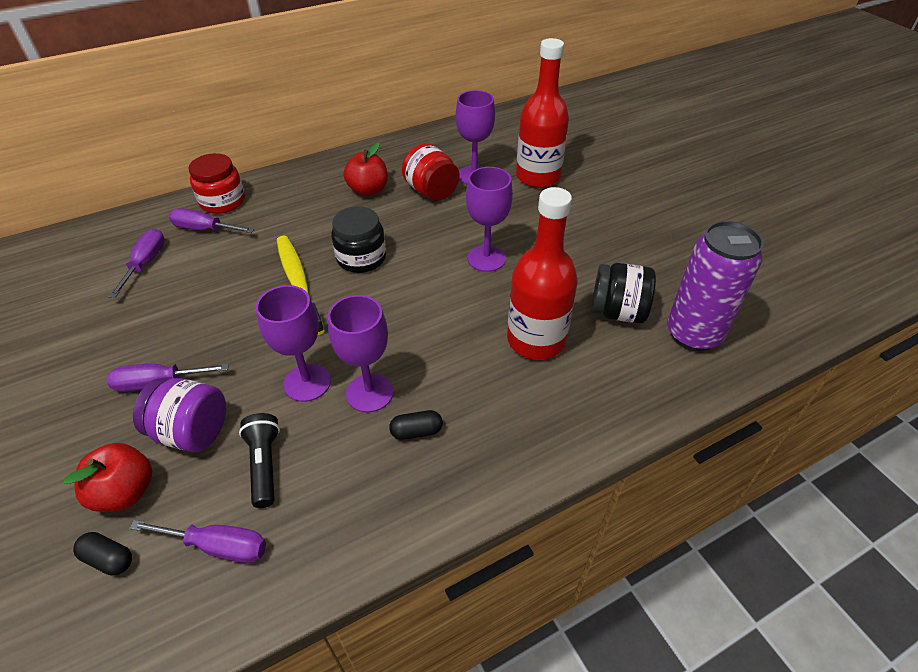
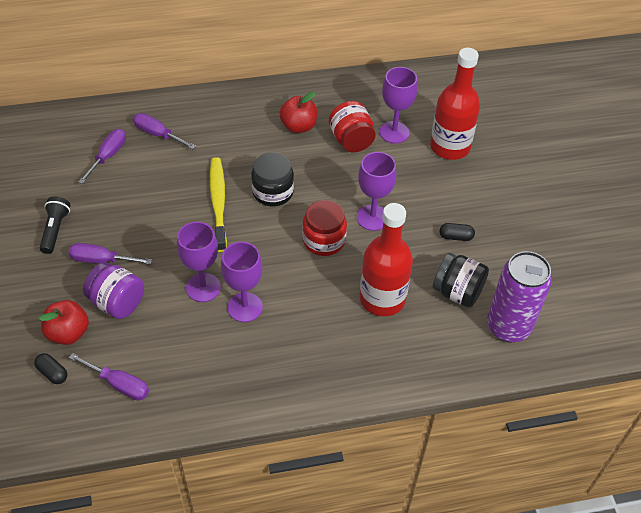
camera: 15 degrees right, 5 degrees up
(223, 201) = (177, 110): red jar -> red jar (324, 240)
(264, 465) = (160, 339): black flashlight -> black flashlight (55, 230)
(416, 431) = (268, 345): black capsule -> black capsule (456, 237)

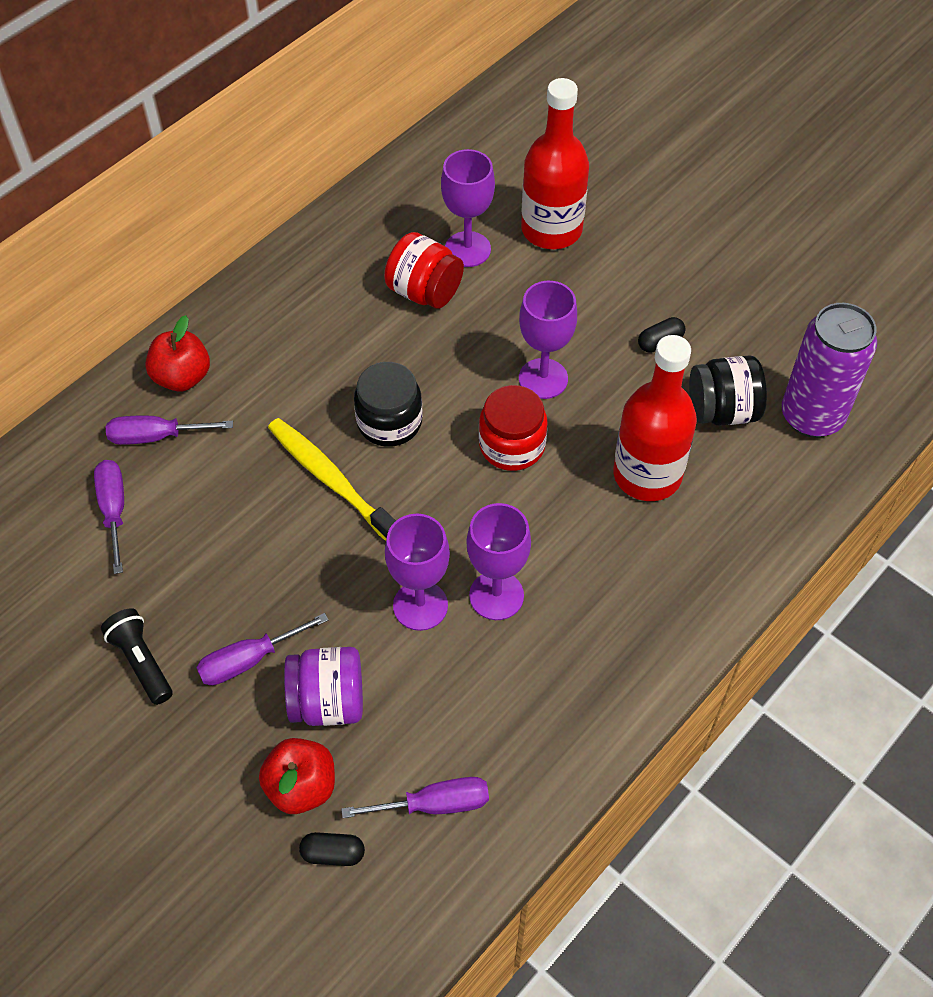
camera: 35 degrees left, 5 degrees up
(298, 126) = (339, 312): red apple -> red apple (182, 377)

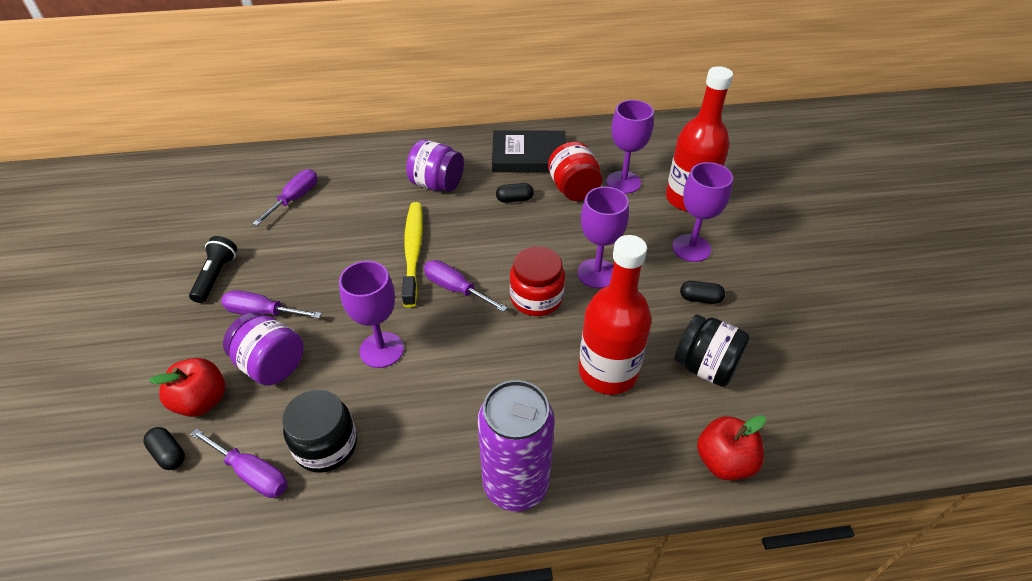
camera: 40 degrees right, 10 degrees down
(156, 436) = (354, 178): purple screwdriver -> purple screwdriver (455, 289)
(182, 377) = (399, 160): red apple -> red apple (724, 461)
(265, 381) = (437, 184): none -> purple jar
(331, 277) = (529, 156): none -> black book
(373, 345) = (514, 199): none -> black capsule
(389, 422) = (479, 242): black jar -> black jar (326, 445)
(496, 595) = (431, 376): purple goblet -> purple goblet (691, 248)
(812, 416) = (776, 415): purple can -> purple can (516, 484)

